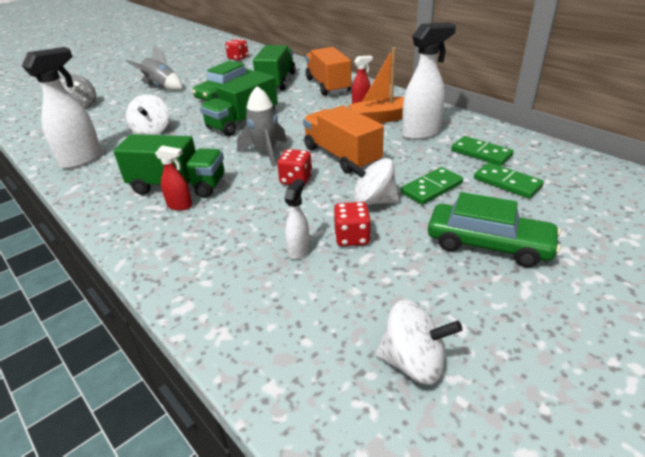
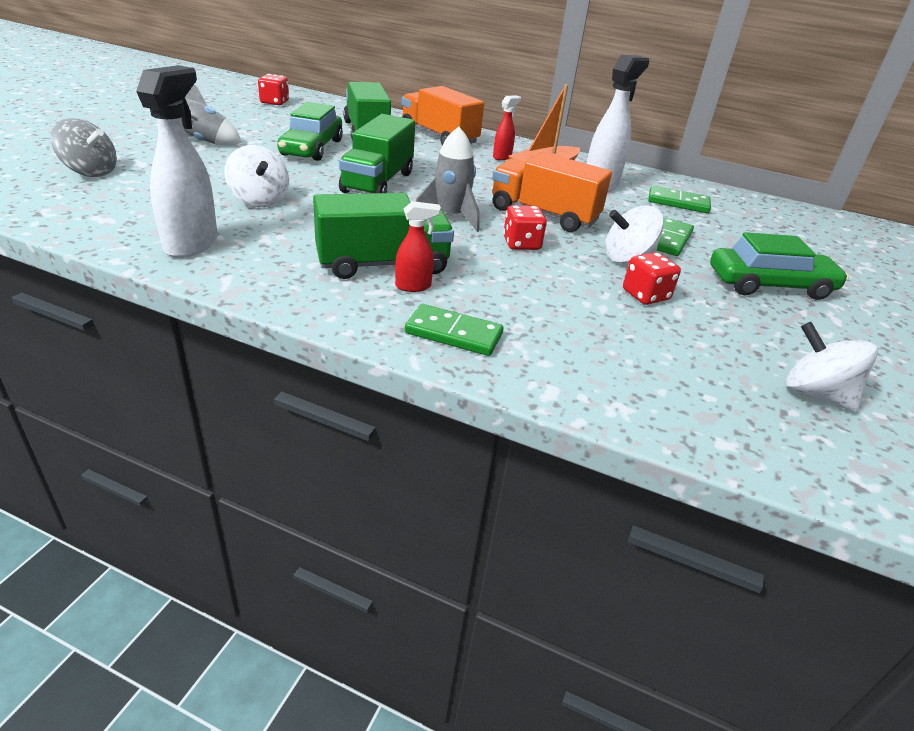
camera: 30 degrees left, 0 degrees up
(299, 250) = (607, 315): white spray bottle -> none
(413, 362) = (815, 394): white spinning top -> white spinning top turned 120 degrees counterclockwise
(507, 183) = (728, 228): green domino -> green domino (453, 334)

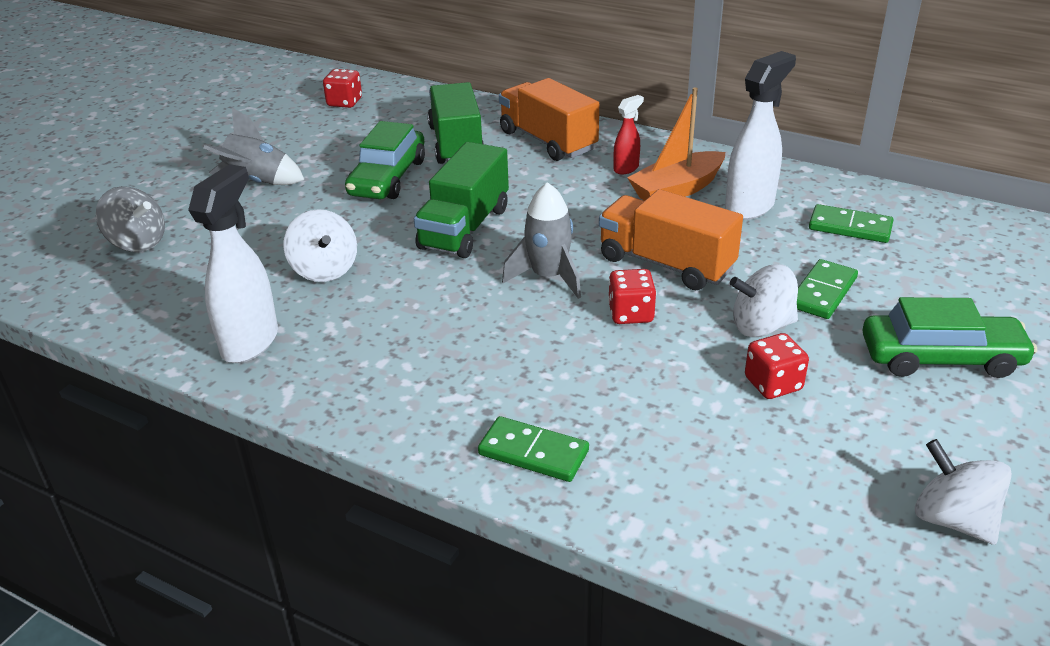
camera: 10 degrees right, 0 degrees up
(383, 264) = (461, 357): green truck -> none
(413, 286) = (494, 387): red spray bottle -> none

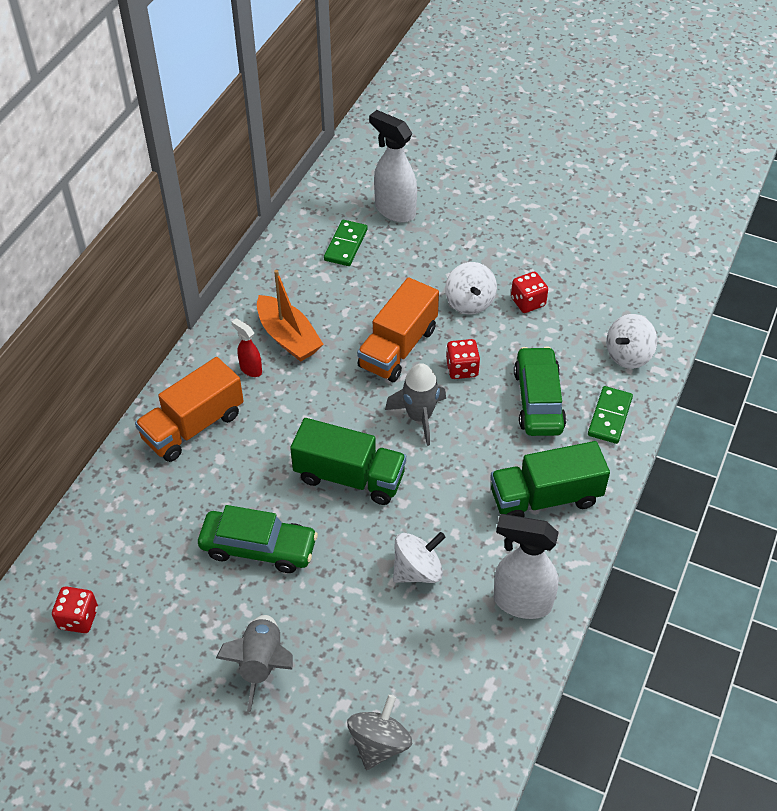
camera: 95 degrees left, 15 degrees up
(456, 144) = (192, 499): green truck -> green truck (545, 498)
(750, 207) = (316, 295): white spray bottle -> white spray bottle (394, 210)
(823, 292) = (429, 268): green domino -> none
(941, 358) = (492, 226): green car -> green car (538, 400)
(953, 519) = (624, 245): white spinning top -> white spinning top (628, 355)

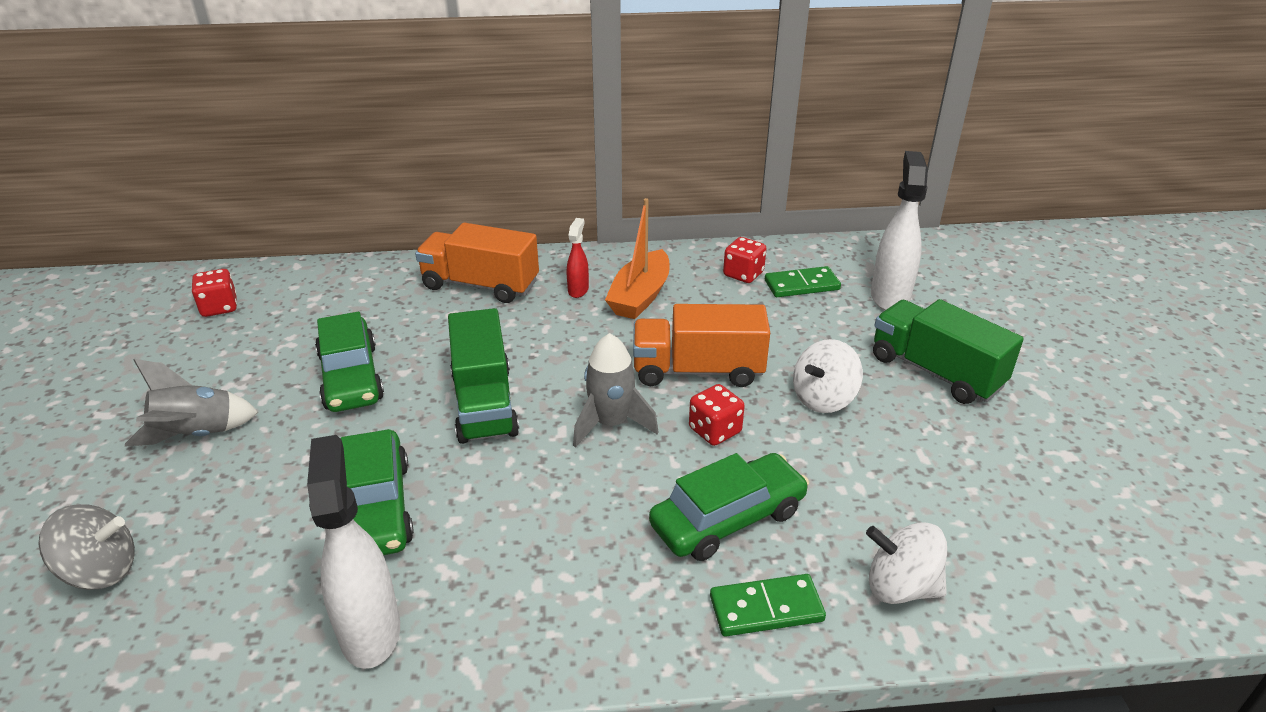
camera: 60 degrees right, 15 degrees down
(417, 570) = (377, 508): white spinning top -> green car
(528, 302) = (880, 447): red dice -> red dice (743, 274)
(545, 498) = (566, 589): green truck -> green truck (935, 372)

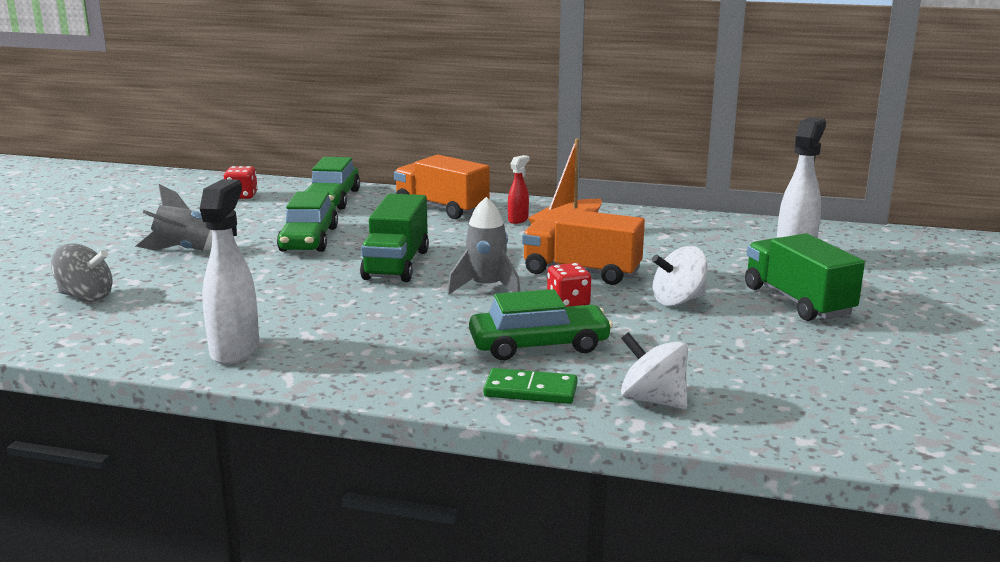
camera: 20 degrees right, 15 degrees down
(377, 508) = (281, 299): green car -> green car (332, 199)
(743, 274) = (669, 228): red dice -> none
(801, 285) = (717, 240): green domino -> none

